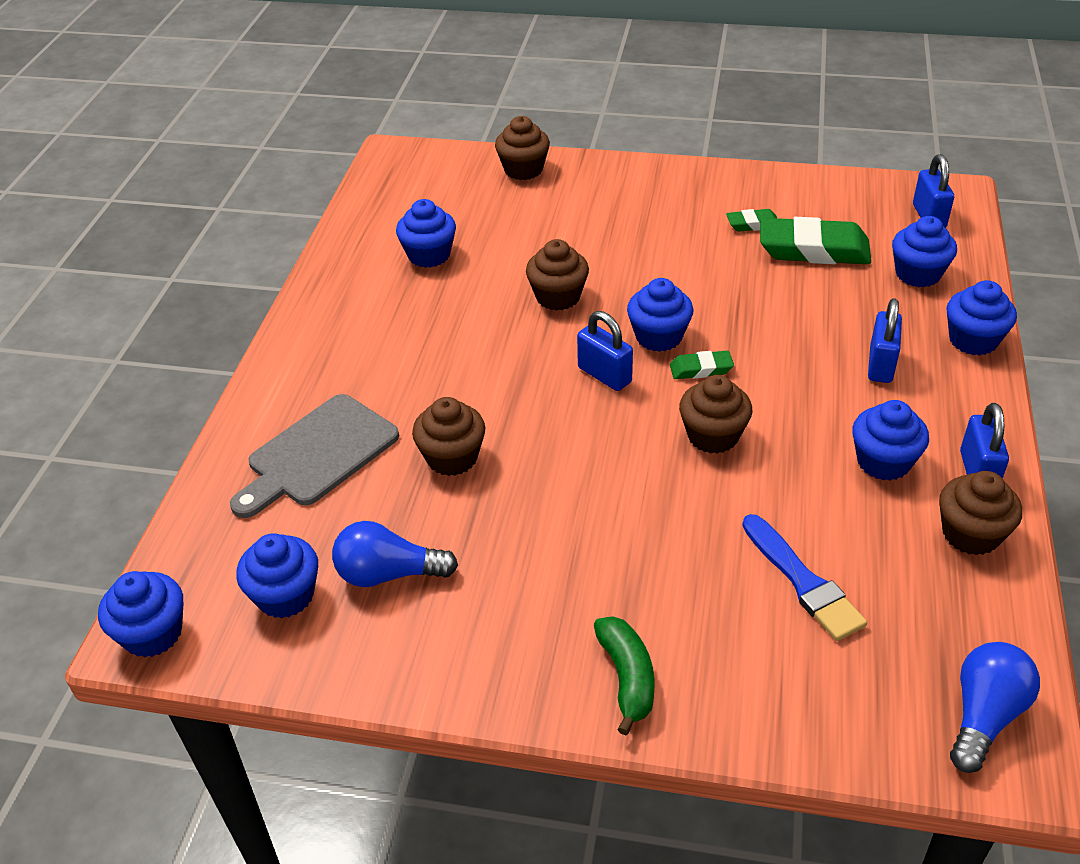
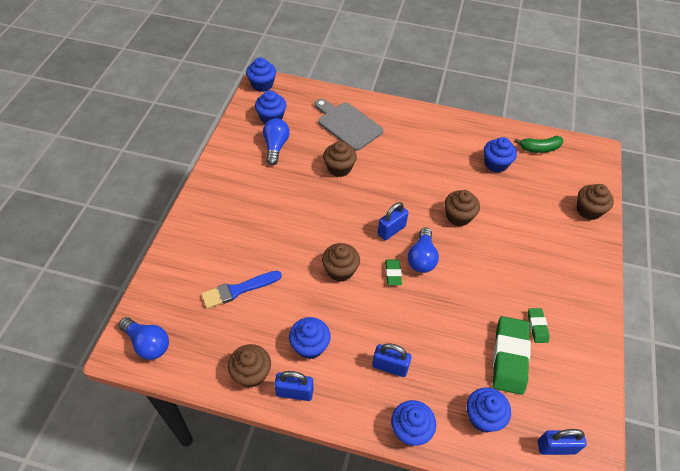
camera: 90 degrees right, 10 degrees up
(627, 678) = (204, 217): green banana -> green banana (539, 148)
(658, 337) = (421, 258): blue cupcake -> blue light bulb

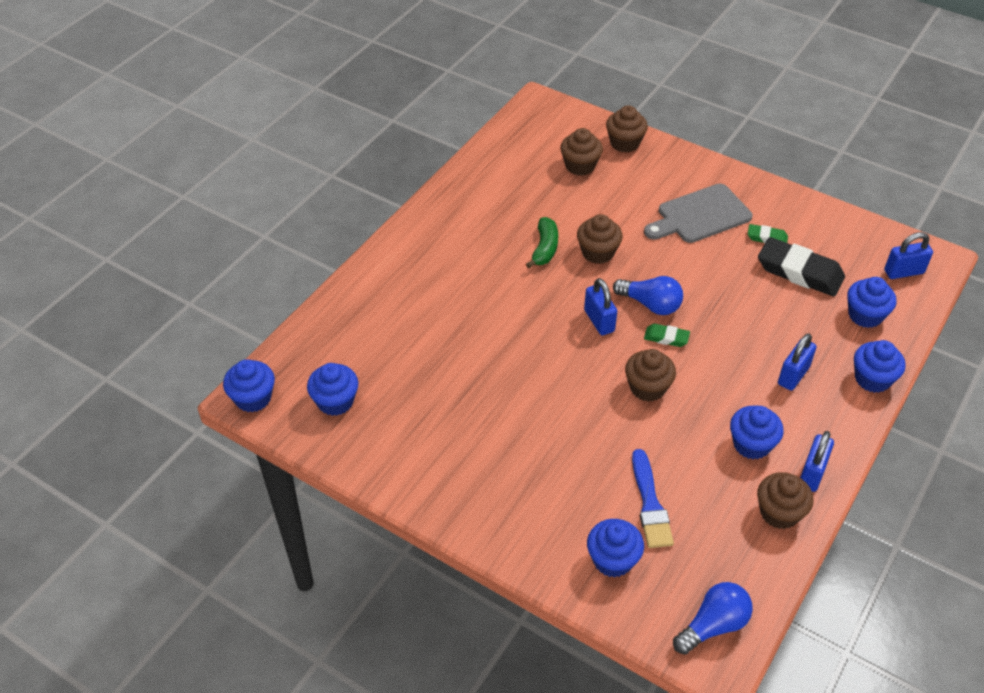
camera: 70 degrees left, 5 degrees down
(276, 146) = (400, 409): blue light bulb -> none
(339, 168) = (473, 346): brown cupcake -> brown cupcake (580, 166)
(347, 124) = (392, 316): grey cutting board -> grey cutting board (700, 215)
(495, 164) = (526, 193): blue cupcake -> blue cupcake (613, 560)
(509, 357) = (799, 272): green eraser -> black eraser
(539, 148) = (516, 148): green banana -> green banana (545, 248)
(556, 447) = (903, 272): blue padlock -> blue padlock turned 60 degrees clockwise

